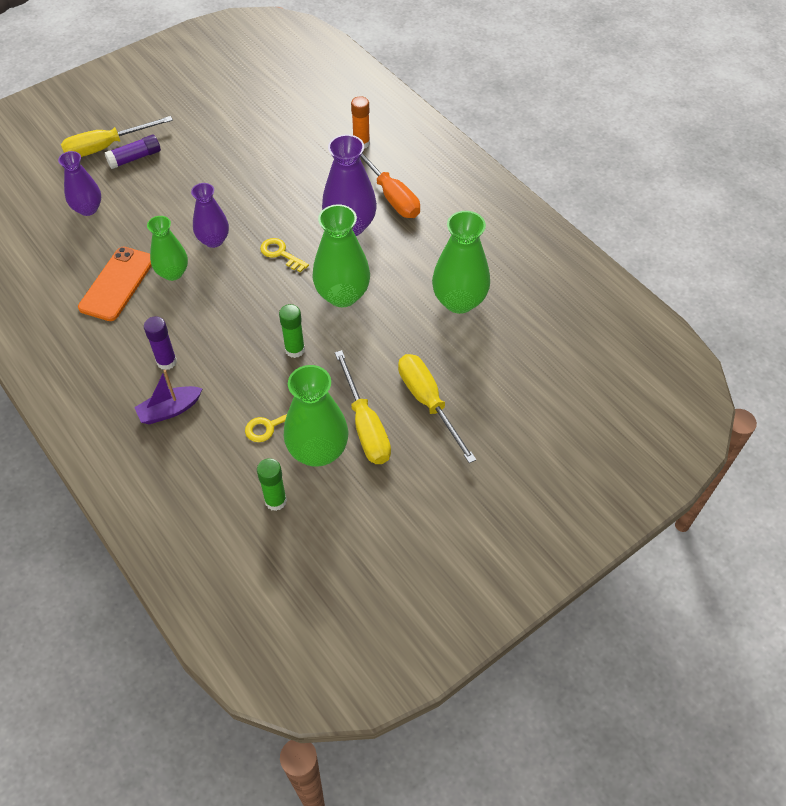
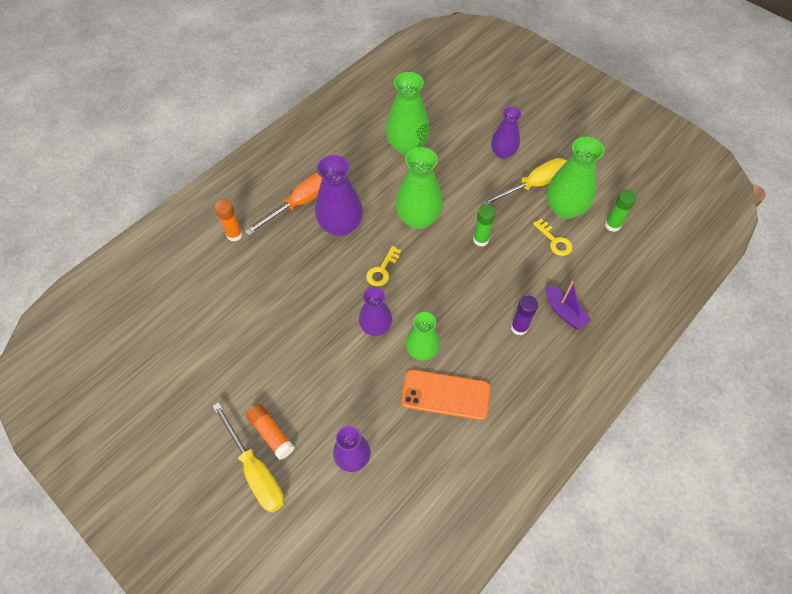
camera: 100 degrees left, 5 degrees up
(135, 158) = (271, 433): purple glue stick -> orange glue stick
(428, 402) = (503, 153): yellow screwdriver -> purple vase

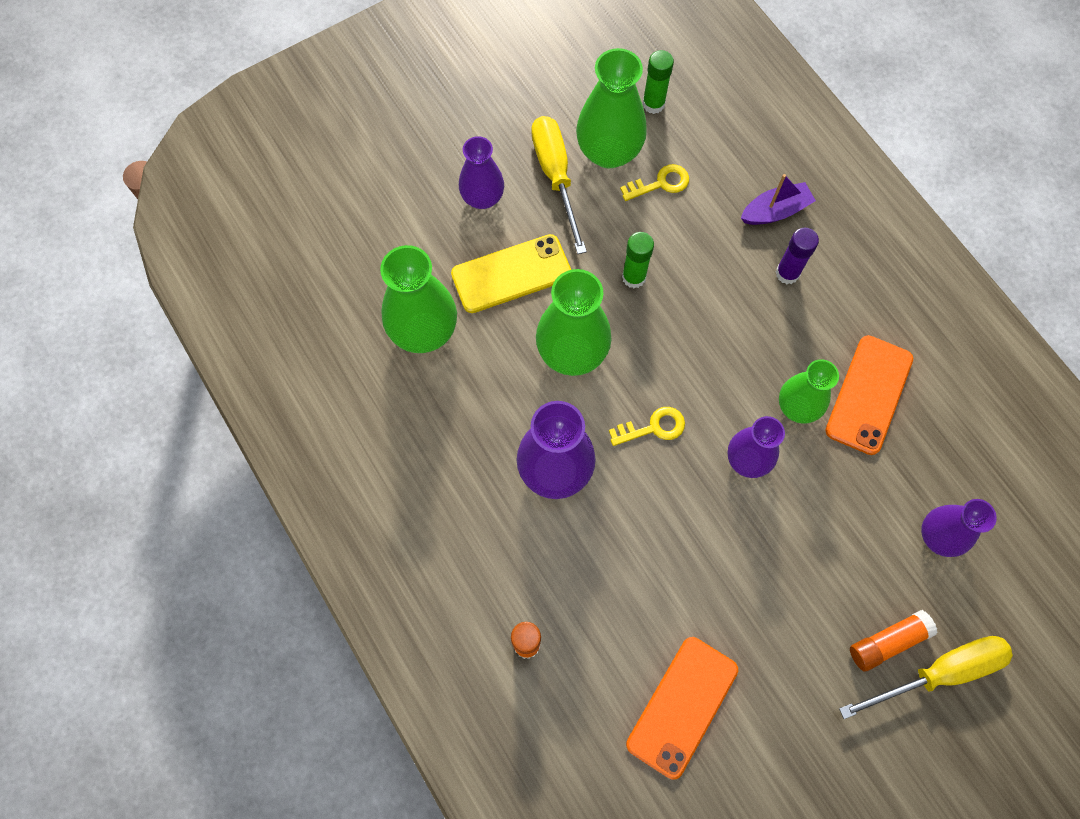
camera: 75 degrees left, 10 degrees up
(211, 319) = (682, 706): none -> orange phone
(300, 203) = (491, 525): orange screwdriver -> none
(382, 270) = (653, 427): yellow key -> yellow key turned 60 degrees counterclockwise
(458, 177) = (511, 274): none -> yellow phone

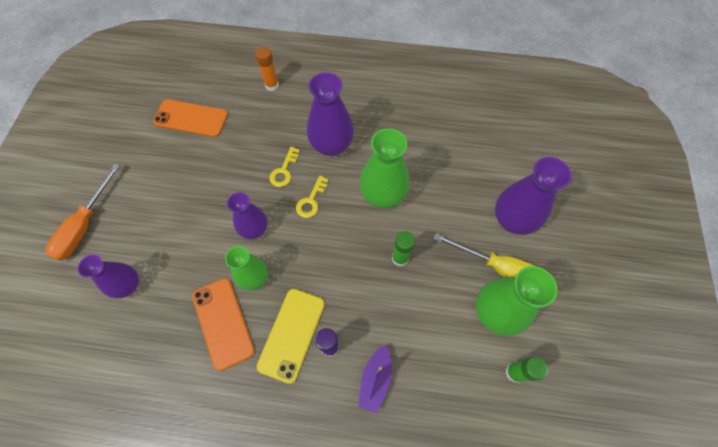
camera: 130 degrees right, 5 degrees down
(424, 331) = (450, 141): green vase -> none
(482, 198) = (512, 220): purple vase -> purple vase, size x1.54
(511, 274) = (452, 200): yellow phone -> yellow phone (292, 334)
(660, 183) = (450, 324): yellow key -> yellow key (284, 170)
(682, 706) = (191, 118): orange phone -> orange phone turned 60 degrees counterclockwise
(888, 642) = (119, 216): orange glue stick -> none
(939, 673) = (85, 225): yellow screwdriver -> orange screwdriver

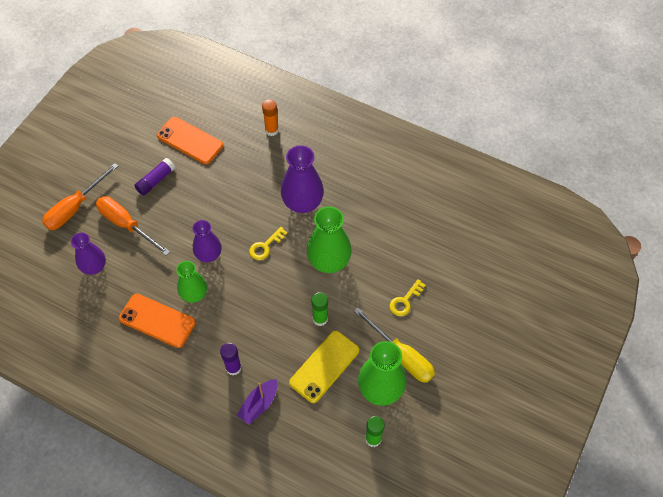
camera: 20 degrees right, 5 degrees down
(151, 226) = (126, 225): none -> orange screwdriver
(168, 169) = (156, 180): none -> purple glue stick
(223, 323) = (157, 321): orange phone -> orange phone turned 60 degrees counterclockwise
(284, 170) = (252, 212): yellow key -> yellow key (405, 301)
(292, 334) = (207, 348): yellow phone -> yellow phone (324, 366)
(512, 220) = (433, 320): purple vase -> none

